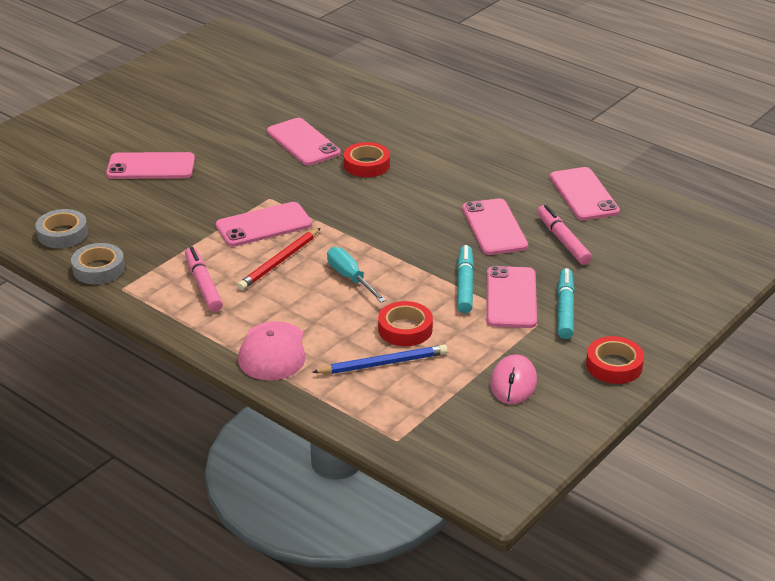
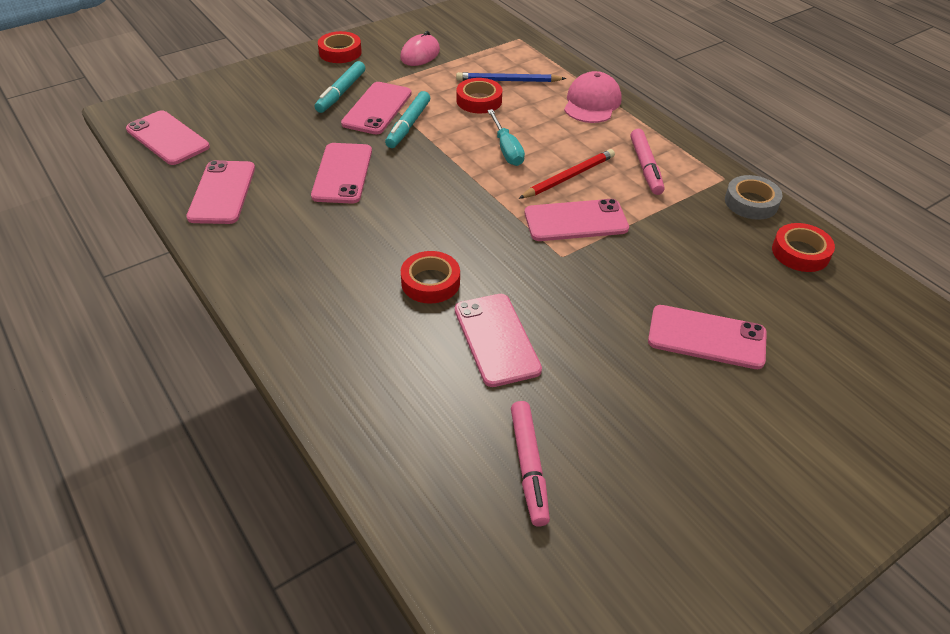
camera: 165 degrees left, 10 degrees up
(62, 234) = (800, 252): grey tape -> red tape
(563, 240) = (289, 148): pink marker -> pink marker (528, 467)
(686, 229) = (167, 138): none -> pink phone

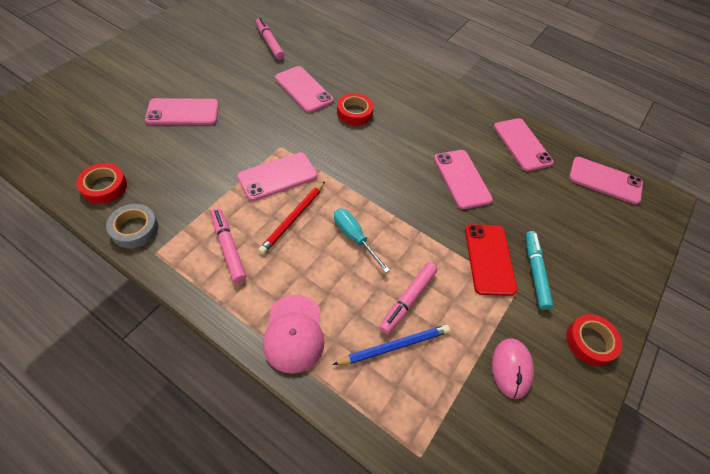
camera: 155 degrees right, 10 degrees up
(377, 108) = (489, 259): pink phone -> red phone
(408, 125) = (449, 244): turquoise marker -> none
(479, 100) = (408, 300): red tape -> pink marker

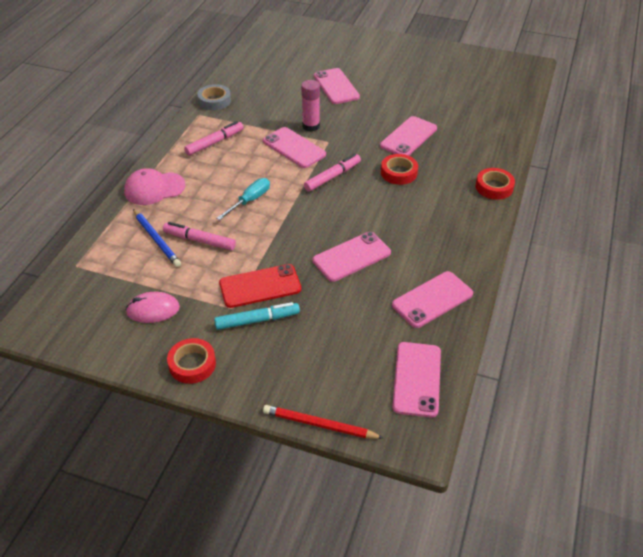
camera: 80 degrees right, 10 degrees down
(104, 186) = (244, 78): red tape -> red tape (494, 187)
(245, 152) = (311, 126): none -> pink glue stick
(269, 42) = (459, 103): pink marker -> pink marker (332, 177)
(293, 218) = (254, 165): red pencil -> red pencil (320, 424)

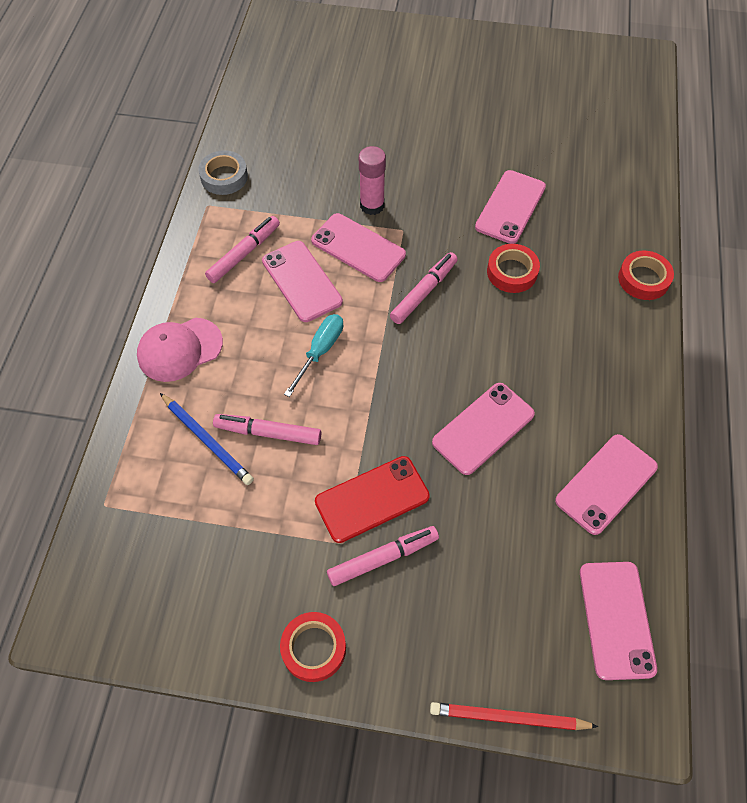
camera: 10 degrees left, 15 degrees up
(153, 309) = (235, 564): pink mouse -> none
(257, 320) = (383, 558): turquoise marker -> pink marker
(336, 86) = (389, 128): pink phone -> pink phone (302, 281)

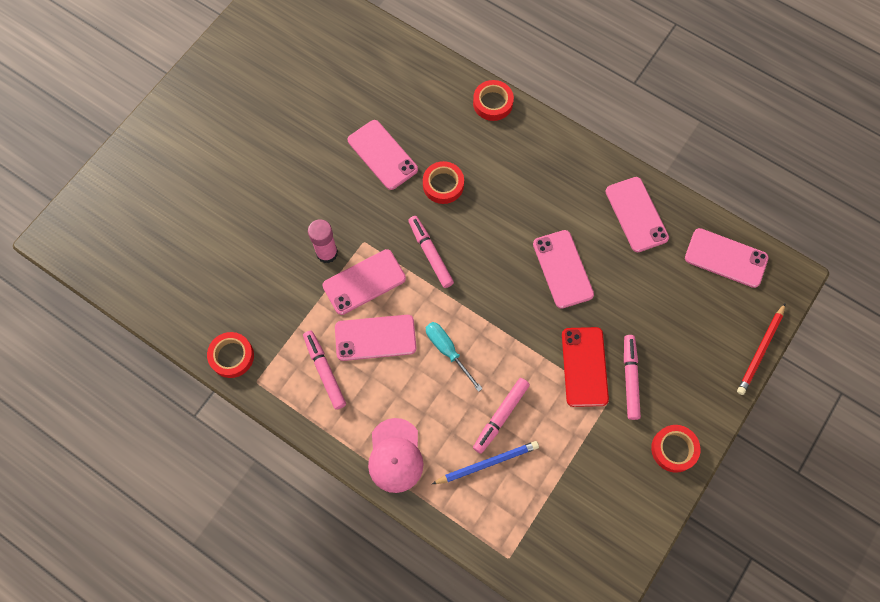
camera: 65 degrees left, 10 degrees up
(224, 177) = (232, 356): grey tape -> red tape

